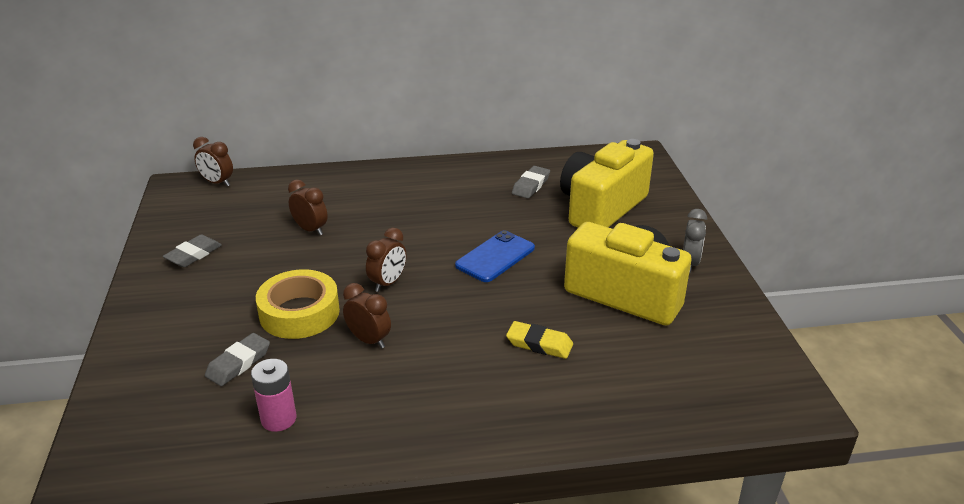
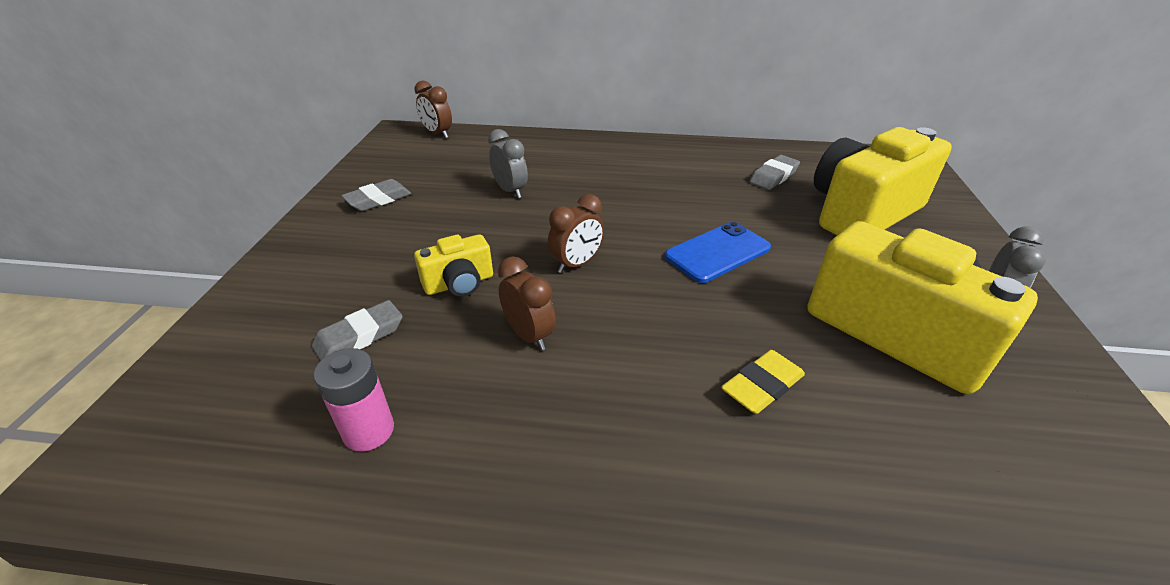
camera: 15 degrees right, 5 degrees up
(299, 313) = (459, 283): yellow tape -> yellow camera
(310, 230) = (510, 191): brown clock -> grey clock
(539, 344) = (762, 386): yellow eraser -> yellow eraser turned 75 degrees counterclockwise

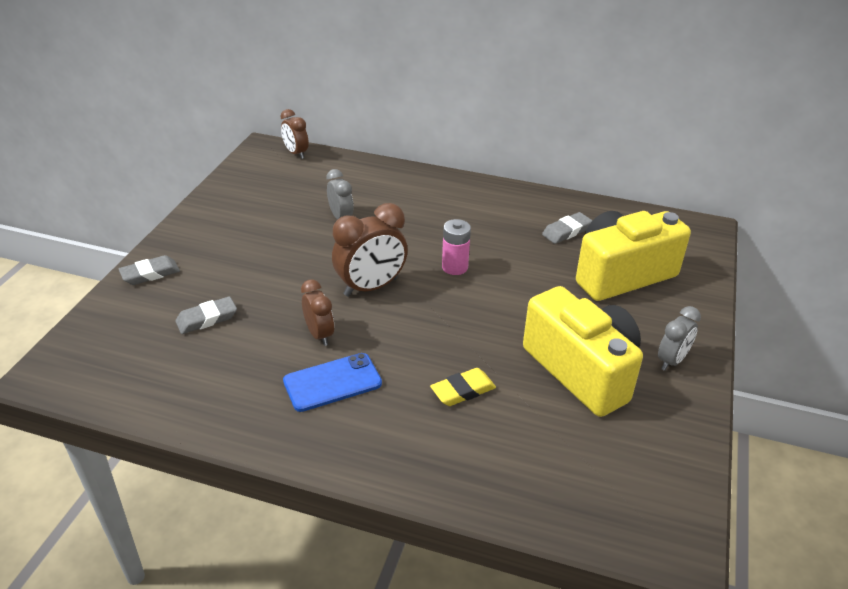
camera: 10 degrees right, 0 degrees up
(368, 431) = (204, 378): pink battery -> pink battery (454, 267)
(378, 199) = (236, 213): grey eraser -> grey eraser (150, 274)
(459, 283) = (281, 290): yellow camera -> none
(576, 264) = (371, 287): brown clock -> brown clock, size x1.66
(717, 252) = (482, 292): blue phone -> blue phone (332, 382)

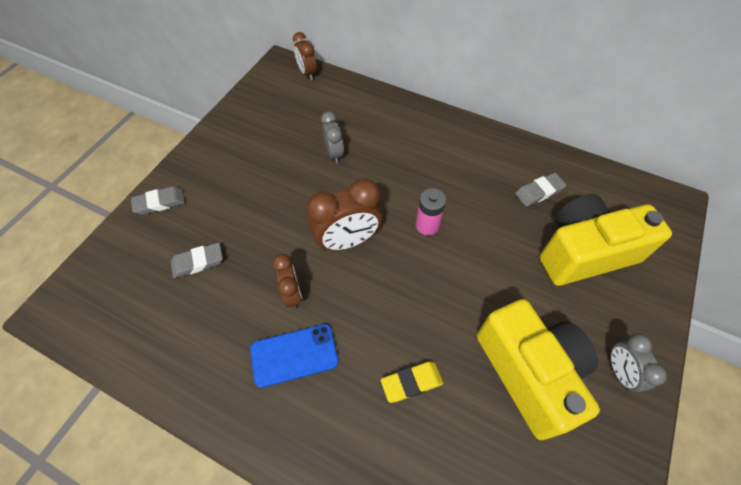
camera: 10 degrees right, 20 degrees up
(671, 360) = (619, 372): grey clock -> grey clock turned 120 degrees clockwise

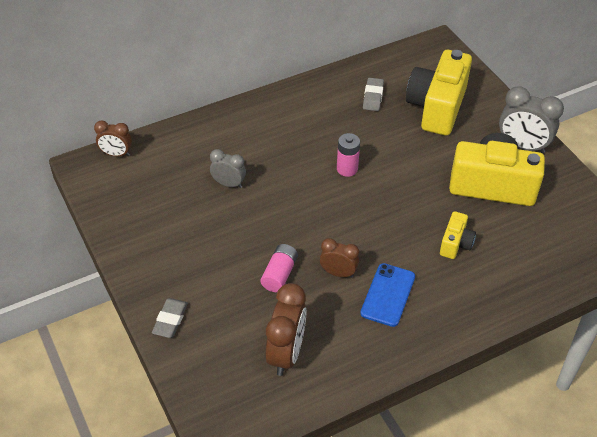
camera: 55 degrees left, 10 degrees down
(198, 262) = (258, 318): grey eraser -> none
(258, 248) = (279, 274): none -> pink battery
(347, 241) = (320, 219): brown clock -> brown clock (286, 353)
(411, 382) = (455, 244): yellow eraser -> yellow camera
(619, 372) = (522, 146): grey clock -> grey clock, size x1.66

